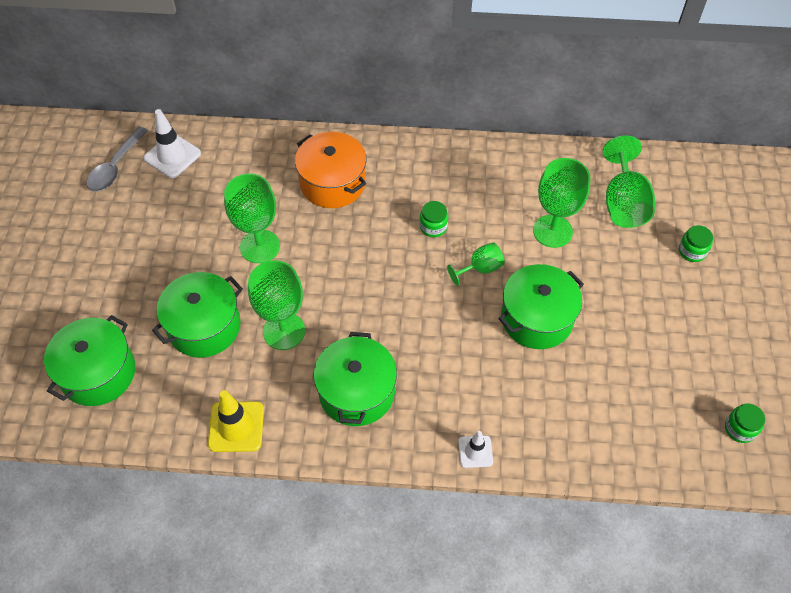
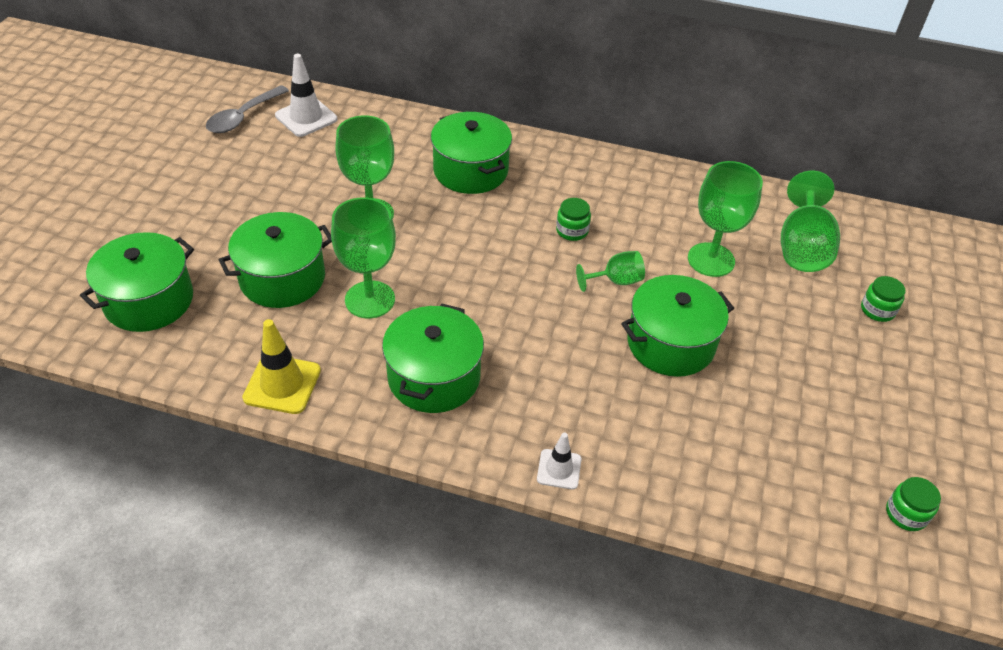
camera: 10 degrees right, 10 degrees down
(332, 183) = (470, 171): orange pot -> green pot

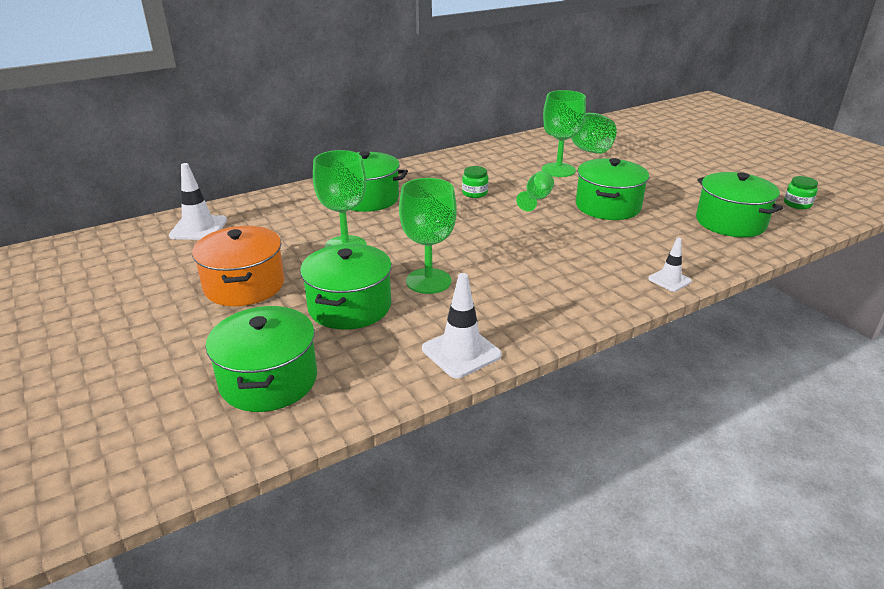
camera: 45 degrees left, 15 degrees down
(243, 117) = (142, 251): grey spoon -> none
(252, 202) = (244, 285): none -> orange pot
(282, 384) = (461, 352): yellow traffic cone -> white traffic cone
(434, 377) = (537, 288): green pot -> green pot (730, 222)
(877, 310) = (651, 151): green jar -> none

